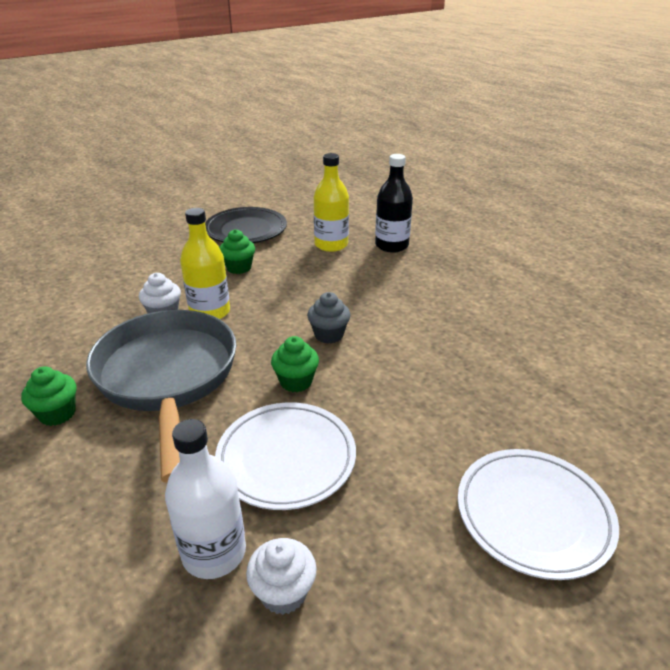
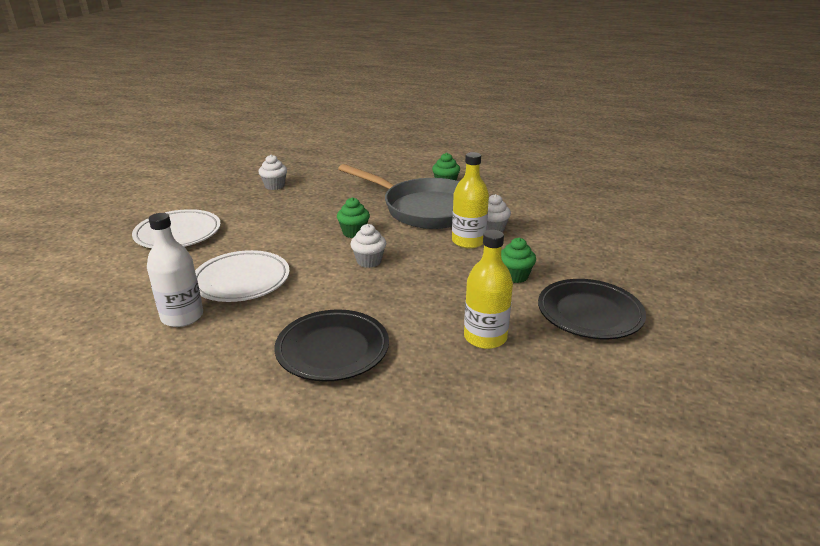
camera: 140 degrees right, 5 degrees down
(214, 552) = (312, 183): white bottle -> white bottle (182, 316)
(286, 458) = (317, 209): white plate -> white plate (241, 280)
(329, 335) = (369, 261): grey cupcake -> white cupcake
(391, 245) = (425, 369): black bottle -> none
(439, 277) = (332, 349): none -> black plate

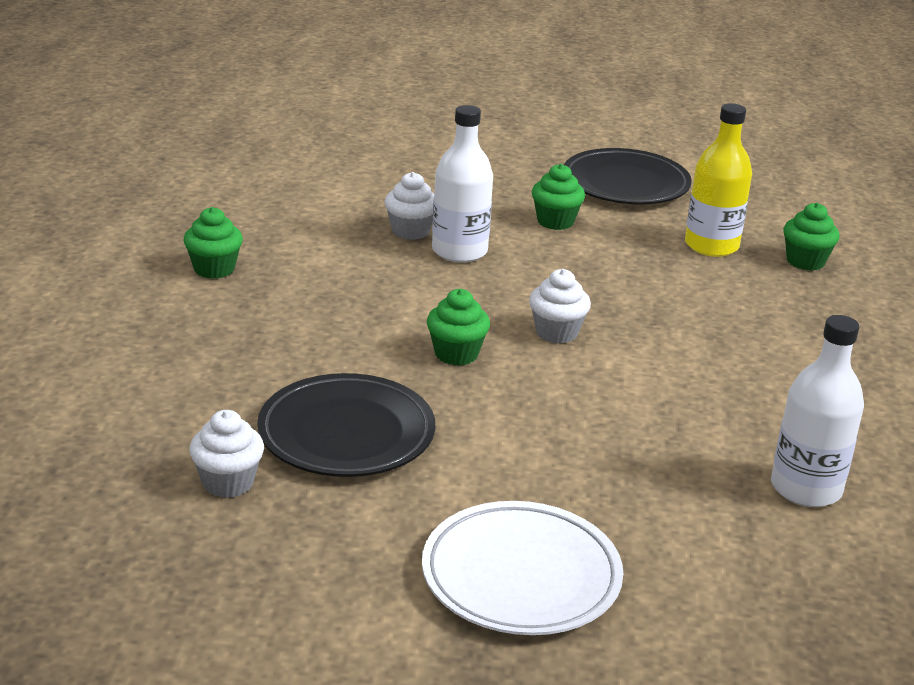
camera: 100 degrees left, 0 degrees up
(241, 280) = (672, 449): white plate -> none
(332, 349) = (800, 344): black plate -> black plate (346, 434)
(425, 209) = (340, 288): grey pan -> none
(460, 383) = (805, 261): none -> green cupcake
(468, 241) = (459, 251): yellow bottle -> white bottle

